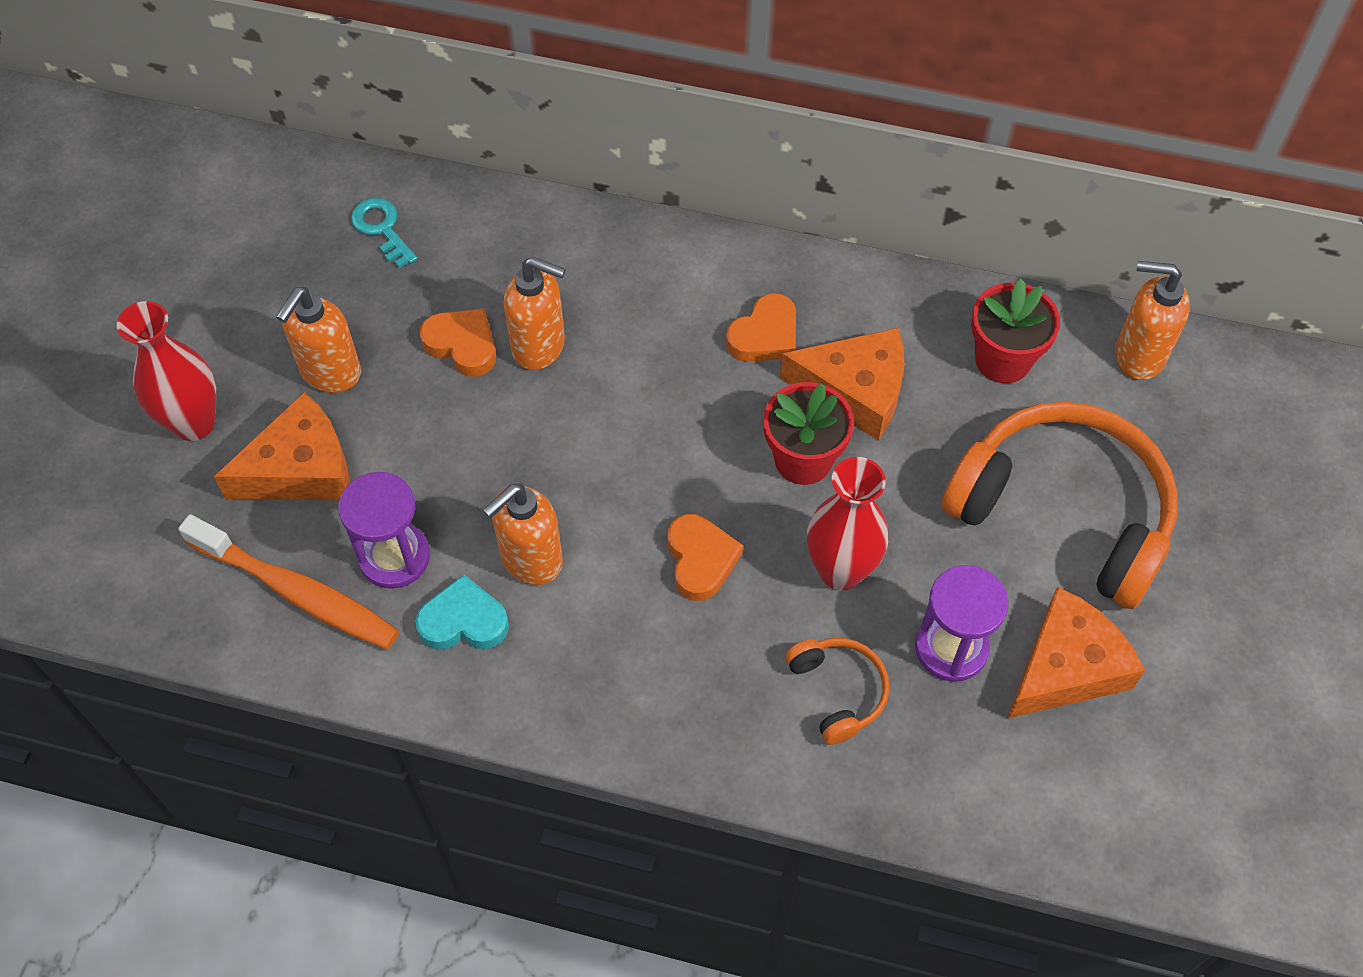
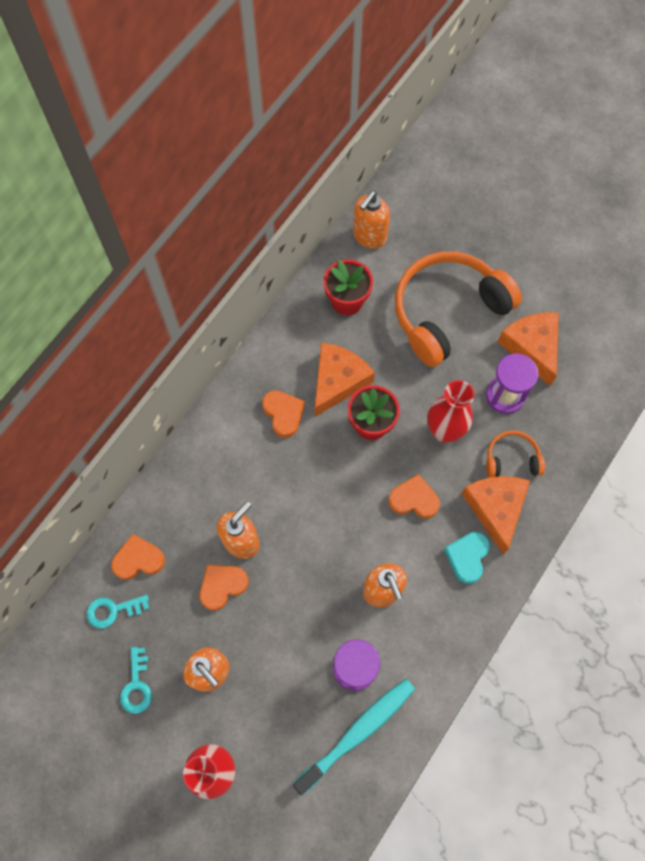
camera: 70 degrees left, 10 degrees up
(286, 292) = (137, 685): none -> turquoise key
(297, 592) = (358, 732): orange toothbrush -> turquoise toothbrush
(301, 469) = (274, 708): orange cheese -> orange cheese (495, 508)
(463, 621) = (408, 640): turquoise heart -> turquoise heart (467, 557)
(465, 233) = (138, 559): none -> orange heart

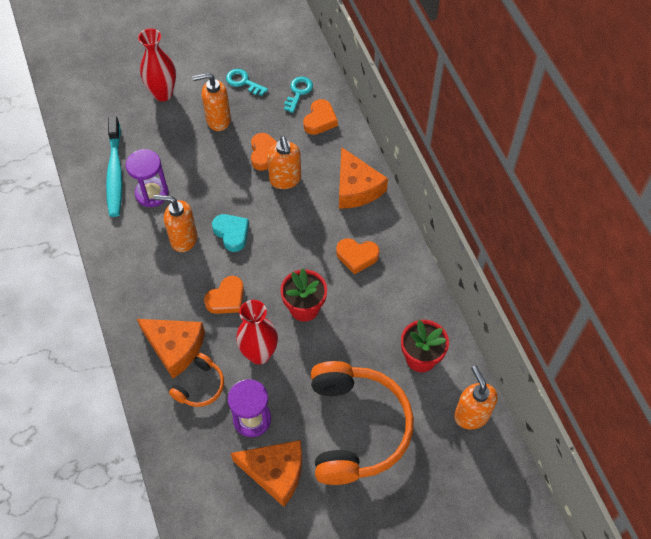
camera: 125 degrees right, 10 degrees down
(338, 381) = (356, 308): orange cheese -> orange cheese (356, 188)
(467, 557) = (159, 304): turquoise heart -> turquoise heart (232, 233)

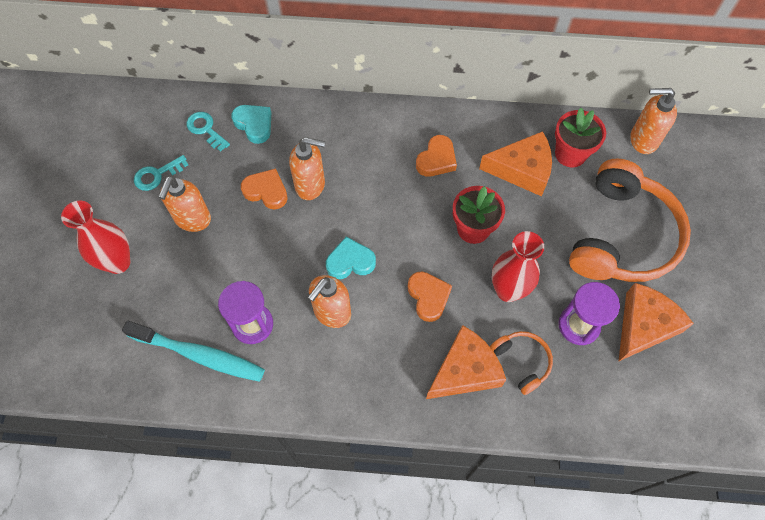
camera: 65 degrees left, 5 degrees up
(320, 120) = (254, 125): orange heart -> turquoise heart
(356, 188) = (356, 127): orange cheese -> orange cheese (522, 170)
(356, 428) = (622, 236): orange headphones -> orange headphones turned 90 degrees clockwise

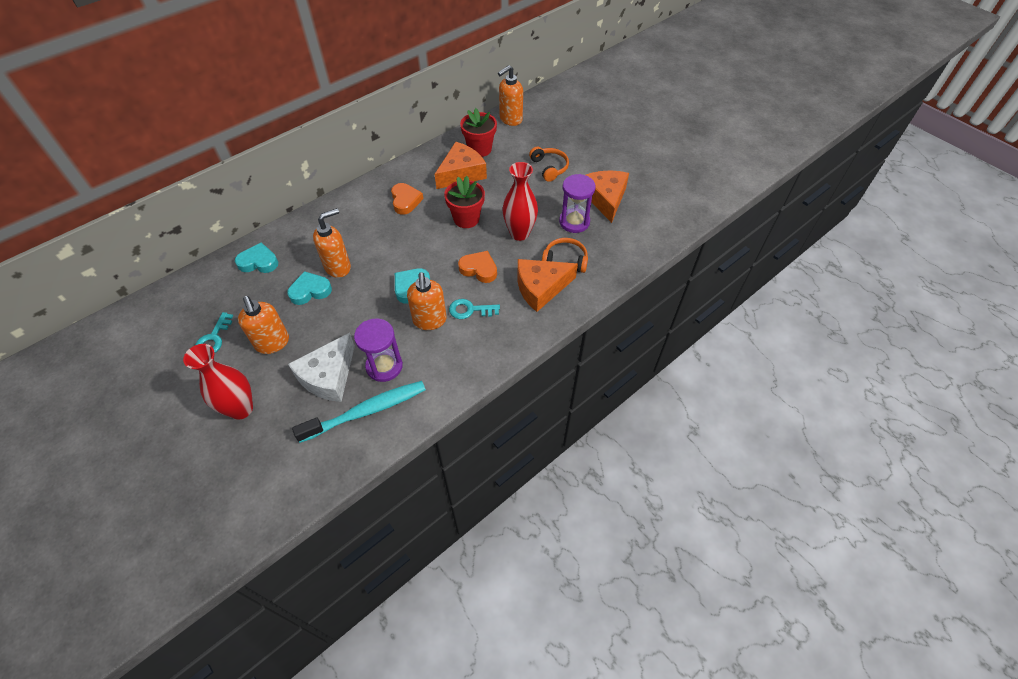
camera: 45 degrees left, 10 degrees down
(203, 292) = (328, 376): none -> white cheese
(205, 129) = (223, 288): turquoise key -> turquoise key (470, 310)
(266, 191) = (310, 291): orange heart -> turquoise heart
(465, 371) = (540, 288): orange cheese -> orange cheese turned 120 degrees counterclockwise
(622, 236) = (549, 167): orange headphones -> orange headphones, size x0.45

